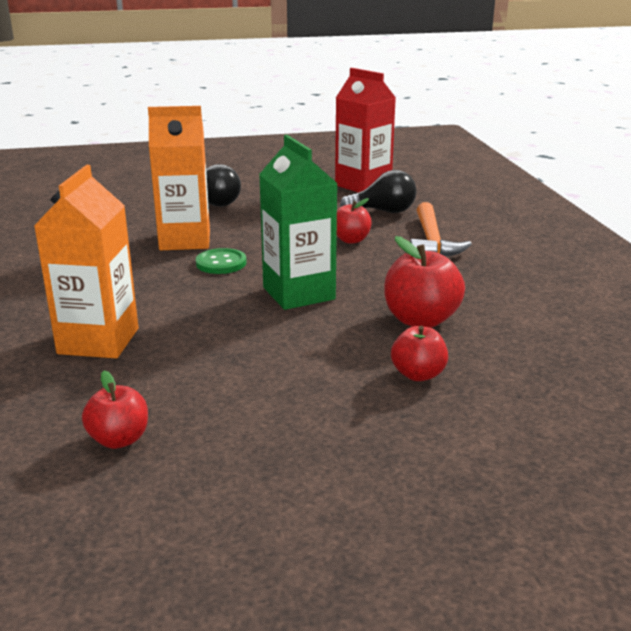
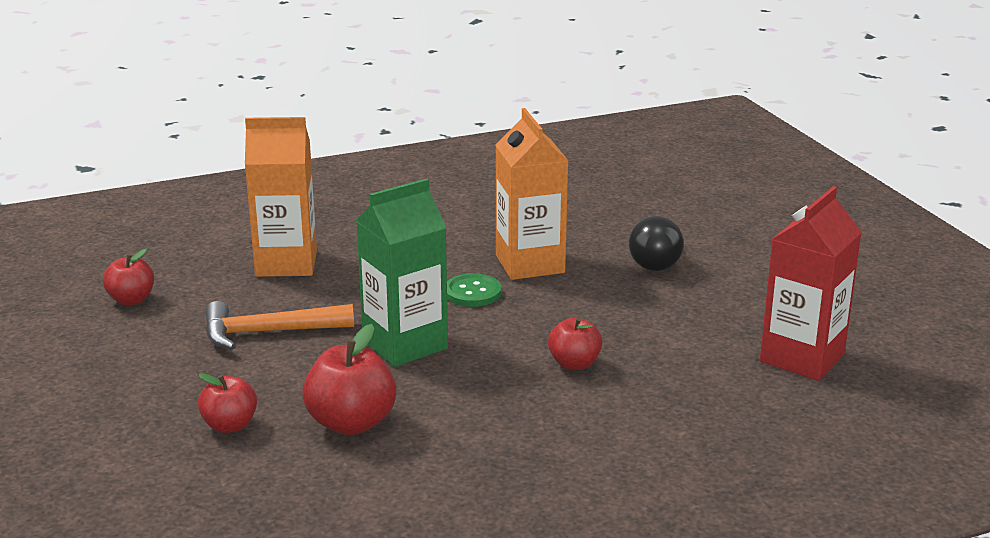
camera: 80 degrees right, 0 degrees up
(383, 211) = (694, 381): black light bulb -> none
(432, 241) = (594, 424): orange hammer -> orange hammer (268, 332)

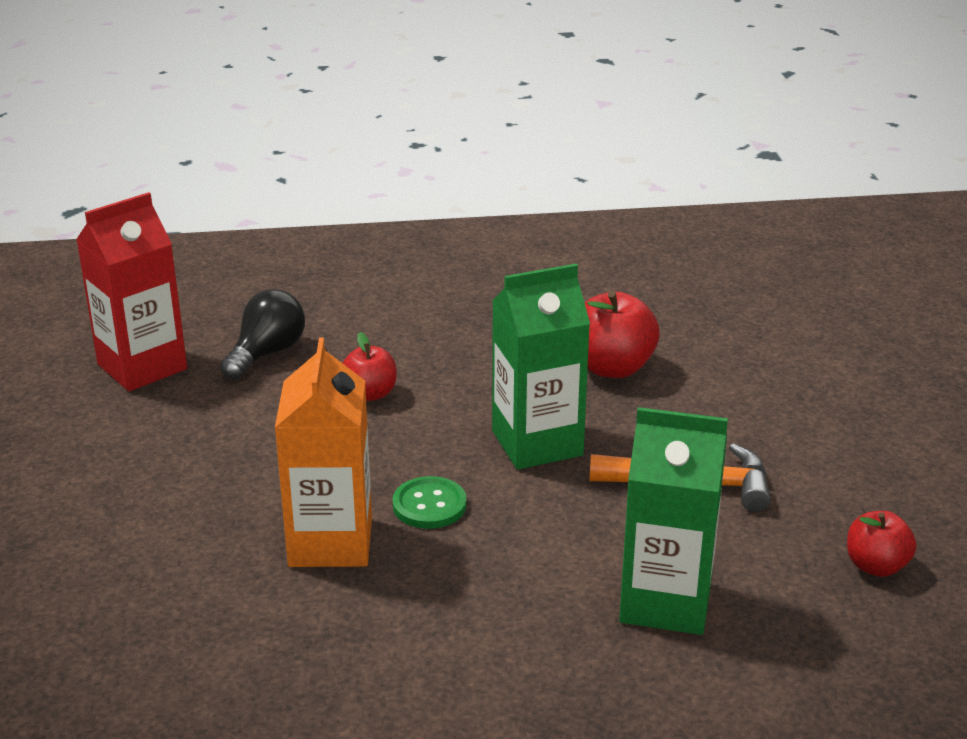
camera: 165 degrees left, 5 degrees up
(230, 425) = (728, 382): red apple -> none
(286, 263) = (665, 602): orange carton -> green carton
(656, 262) = (166, 517): black light bulb -> black light bulb (267, 353)

